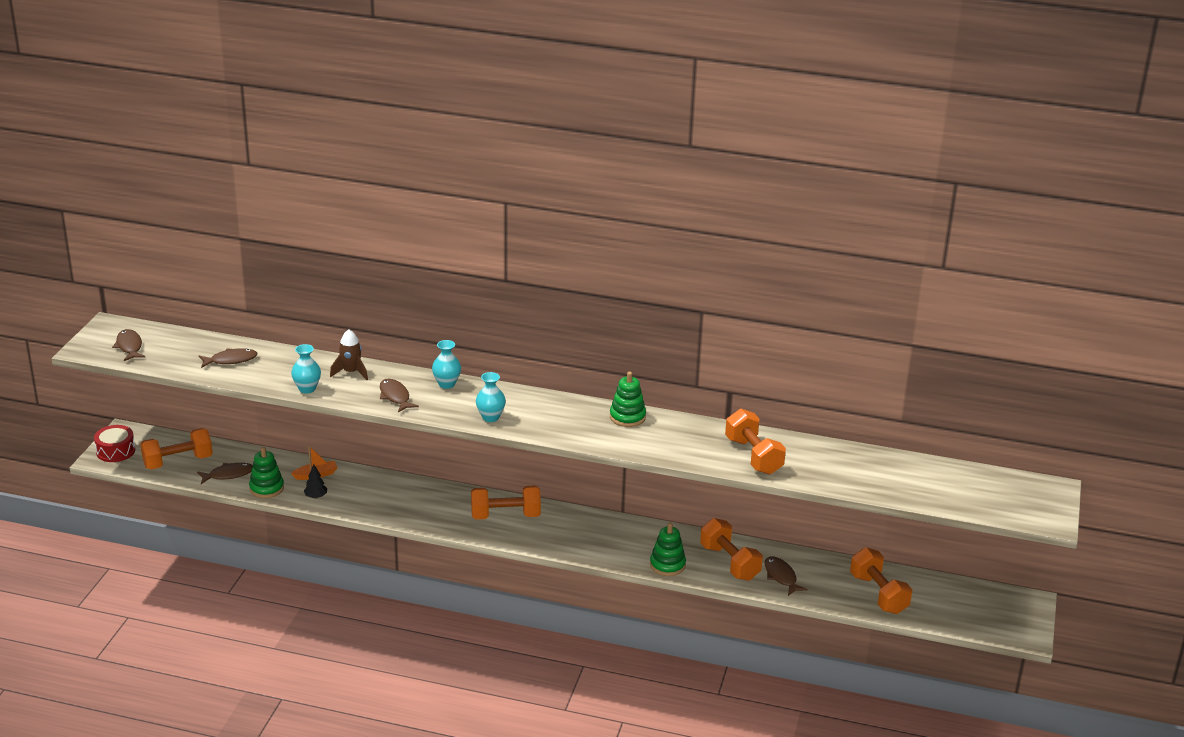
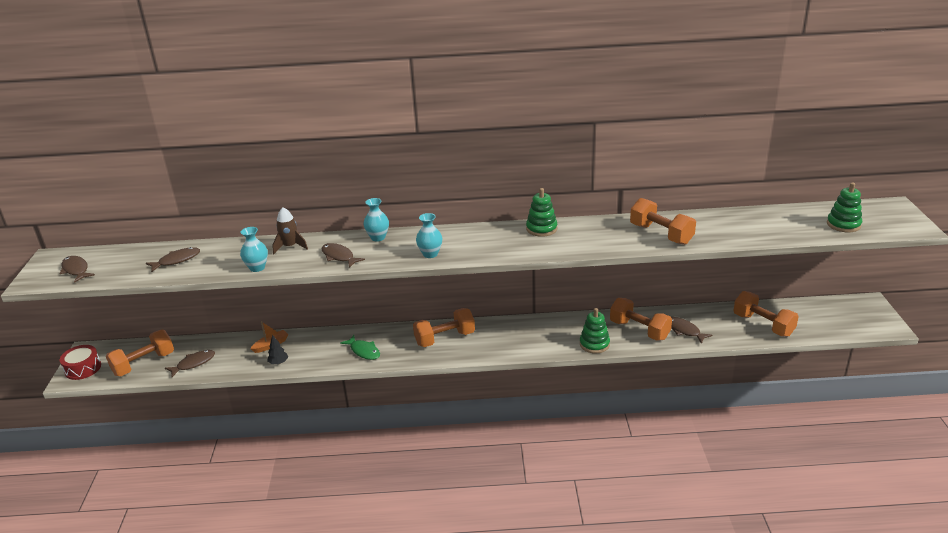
camera: 15 degrees left, 0 degrees up
(266, 488) = (232, 366): green stacking toy -> green stacking toy (843, 224)
(411, 507) = (364, 351): none -> green fish

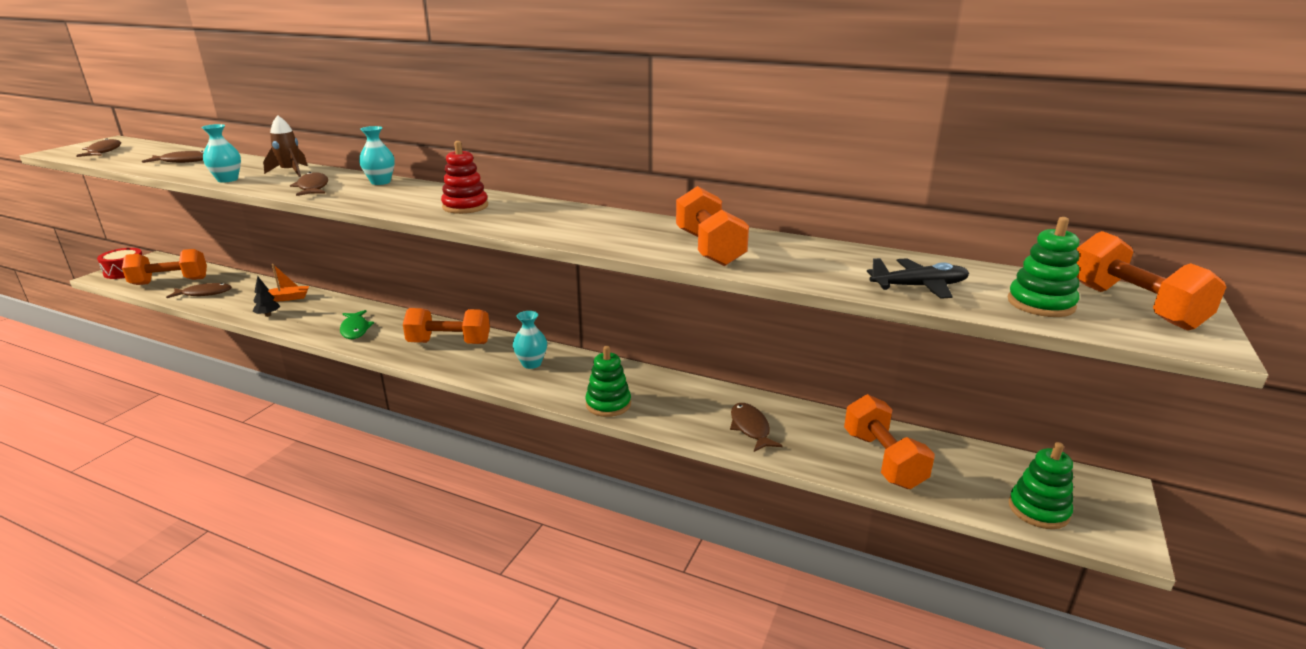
camera: 25 degrees right, 5 degrees down
(430, 254) = (400, 205): turquoise vase -> turquoise vase (531, 364)
(475, 243) = (465, 206): none -> red stacking toy
(541, 229) = (564, 211): green stacking toy -> green stacking toy (1038, 510)
(639, 330) = (688, 407): orange dumbbell -> orange dumbbell (1133, 306)
(785, 230) = (919, 287): none -> black plane

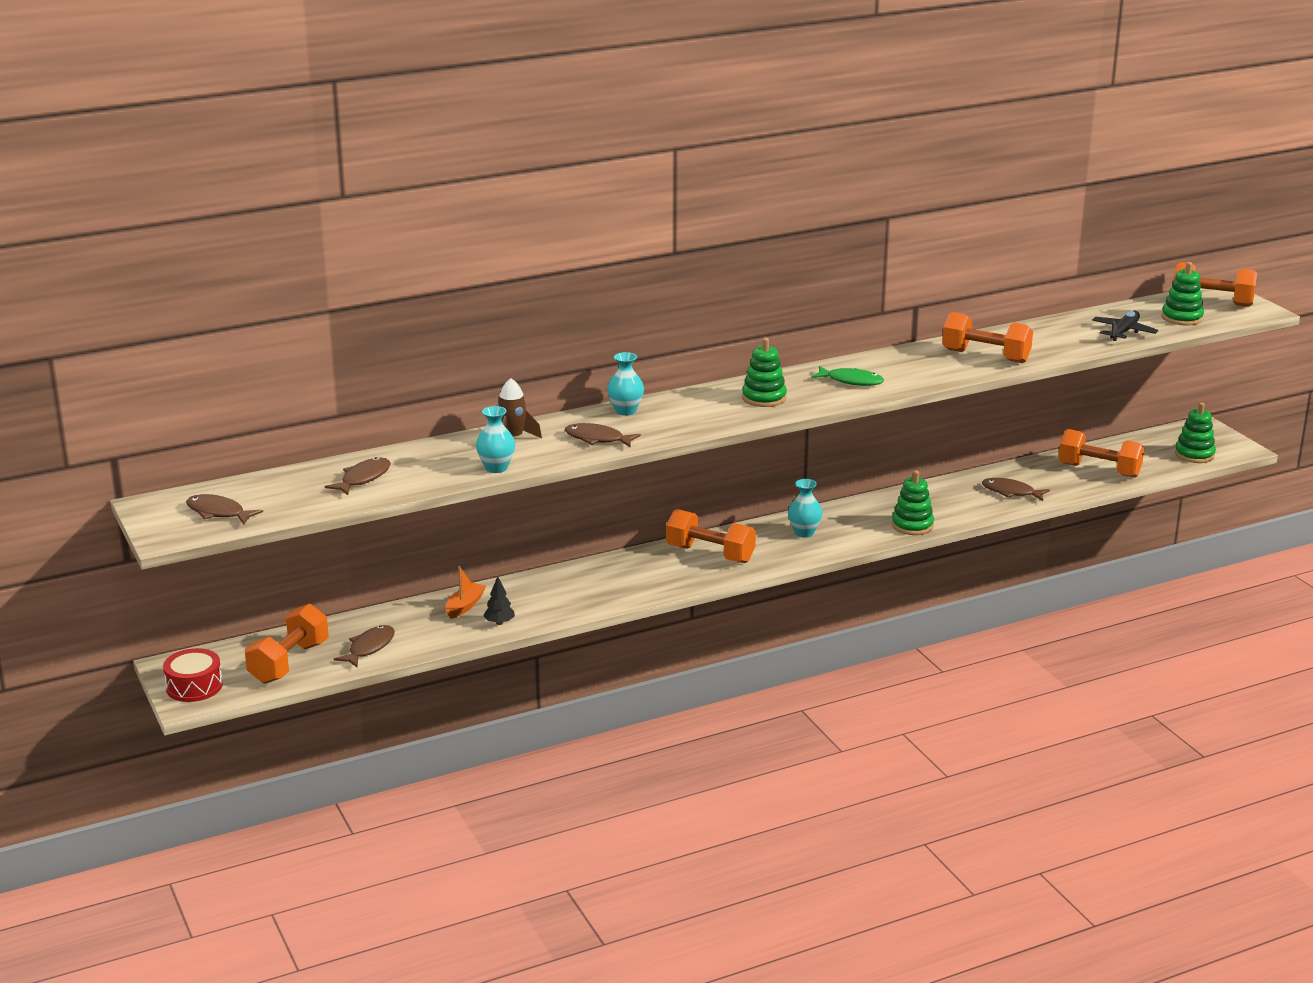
camera: 50 degrees left, 0 degrees up
(355, 329) = (610, 588): green fish -> green fish (851, 381)
(449, 343) = (710, 554): orange dumbbell -> orange dumbbell turned 75 degrees clockwise
(465, 206) = (764, 398): red stacking toy -> green stacking toy

